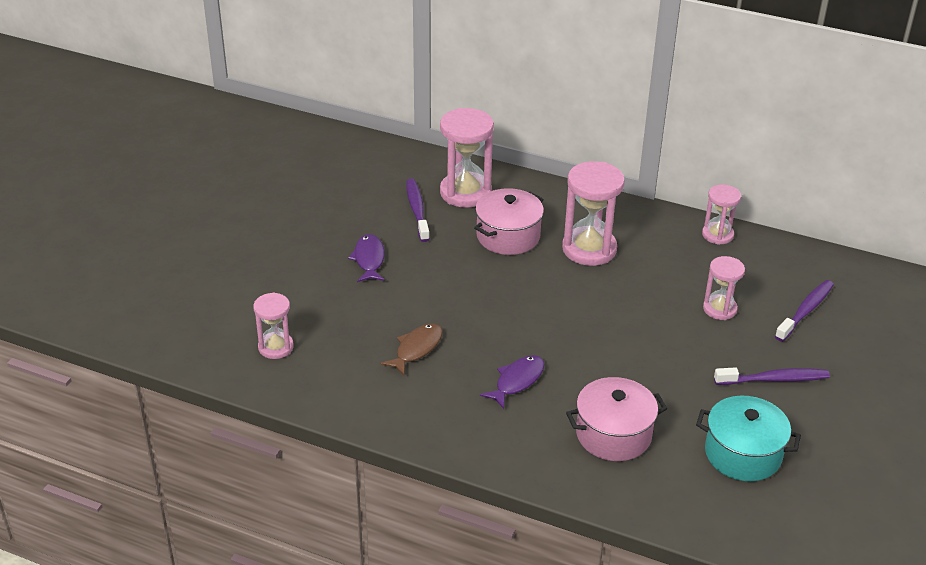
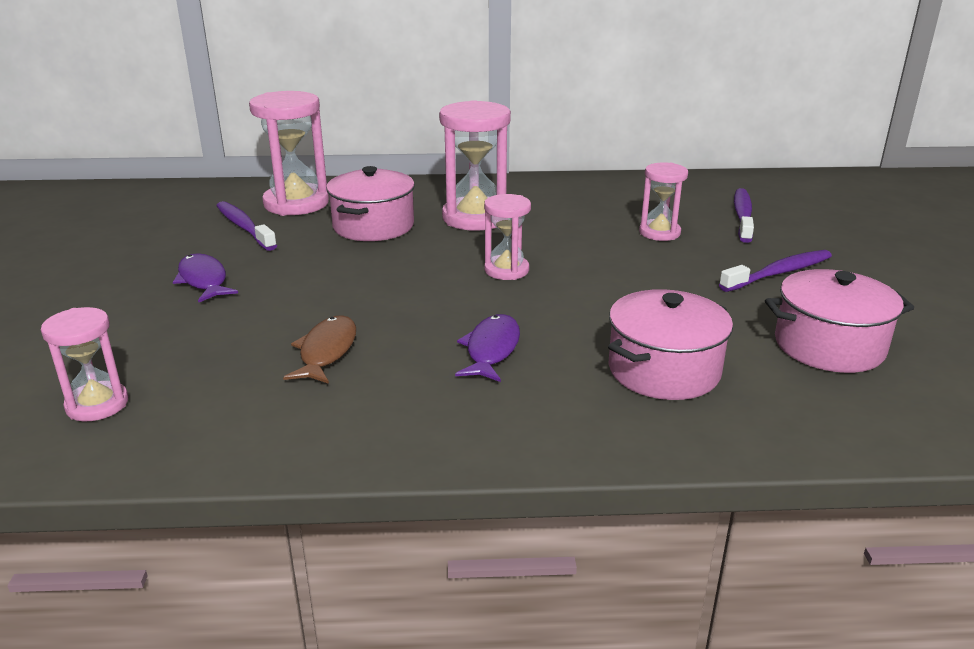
camera: 25 degrees left, 10 degrees down
(717, 235) = (597, 183): pink hourglass -> pink hourglass (506, 270)
(743, 454) = (829, 346): turquoise pot -> pink pot

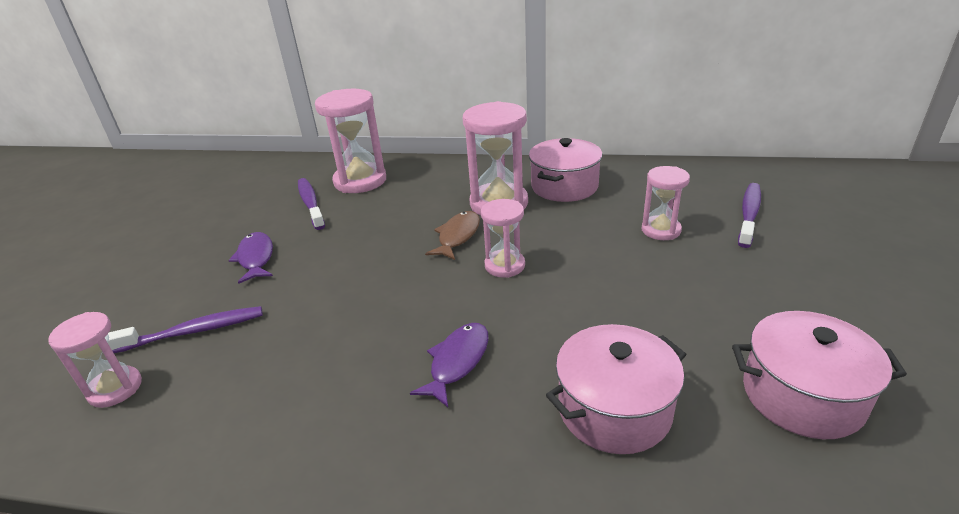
camera: 15 degrees right, 5 degrees up
(326, 351) = (316, 348): brown fish -> brown fish (457, 236)
(373, 226) = (411, 208): pink pot -> pink pot (564, 186)
(779, 273) = (769, 289): purple toothbrush -> purple toothbrush (193, 331)

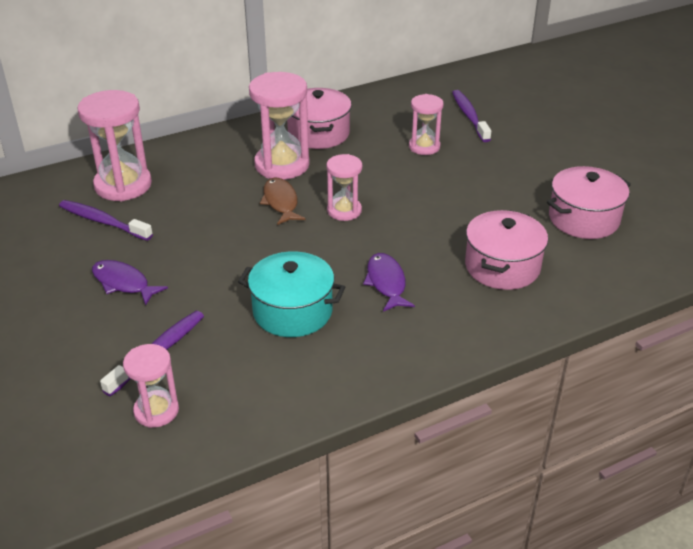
camera: 40 degrees left, 5 degrees up
(336, 348) = (292, 311): none -> turquoise pot

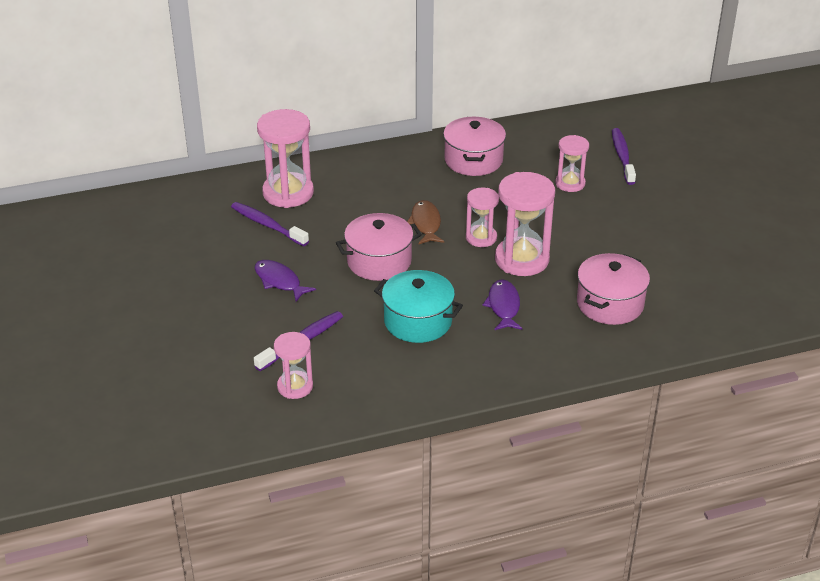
camera: 10 degrees right, 0 degrees up
(282, 165) = (433, 188): pink hourglass -> pink hourglass (522, 259)
(583, 219) = (699, 269): pink pot -> pink pot (379, 261)

